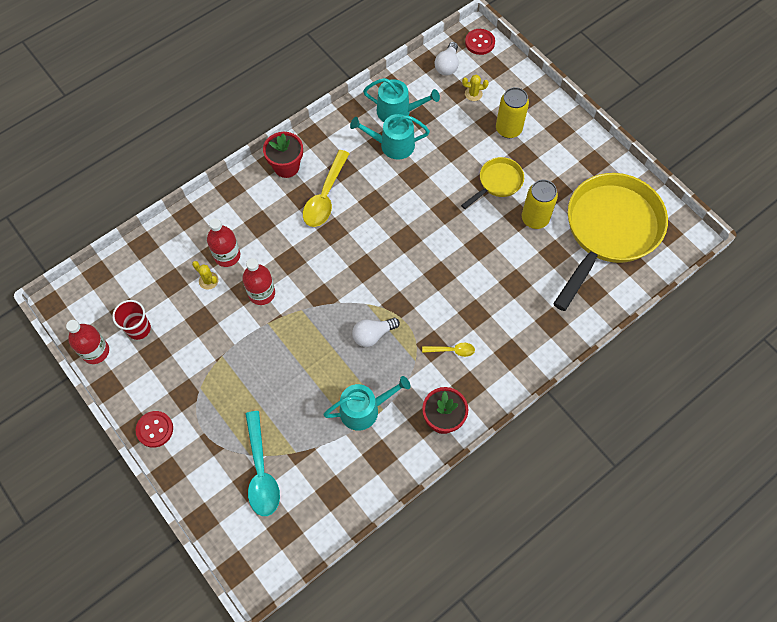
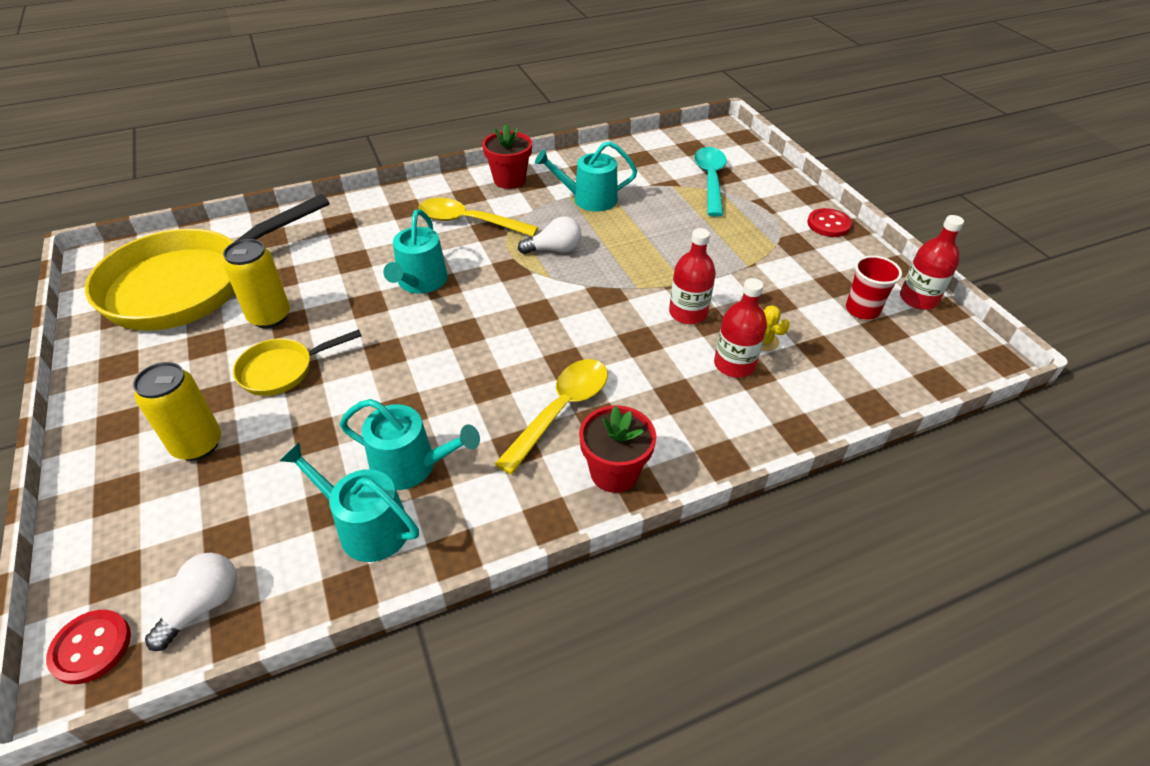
camera: 165 degrees left, 20 degrees down
(452, 350) = (468, 222): yellow spoon -> yellow spoon, size x1.95
(455, 274) = (420, 282): none -> turquoise watering can
(473, 94) = (202, 526): yellow cactus -> none

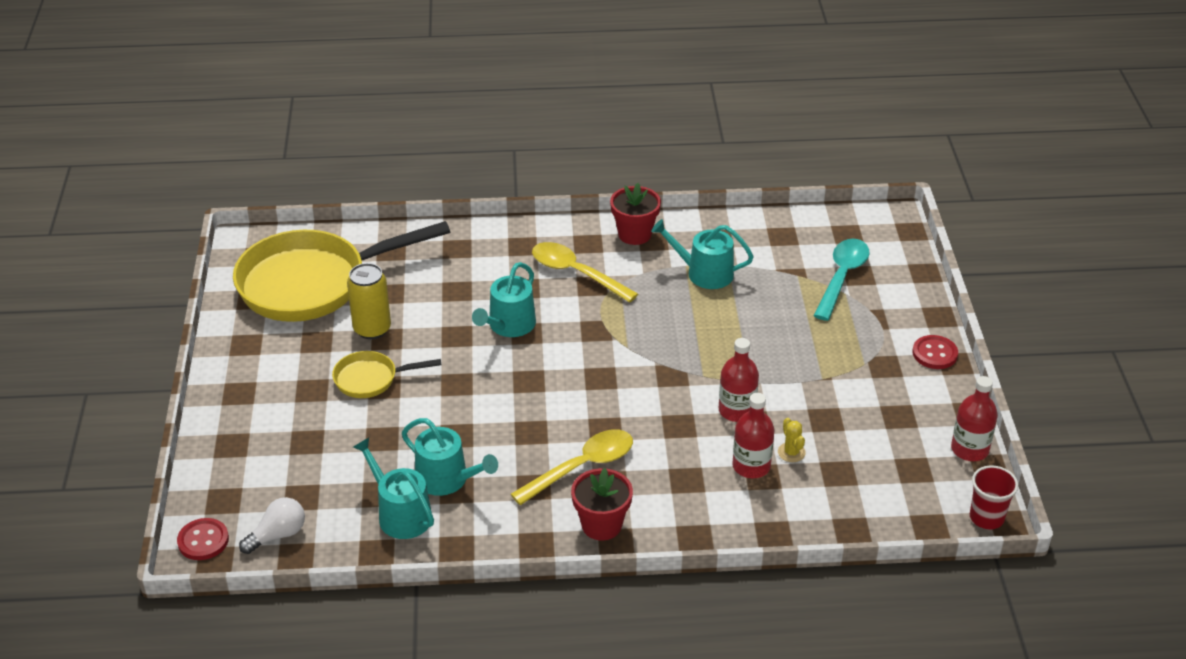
camera: 20 degrees right, 5 degrees down
(197, 444) = (294, 423): yellow can -> none
(554, 249) = (644, 320): white light bulb -> none
(862, 310) = (905, 446): red cup -> red cup (986, 518)

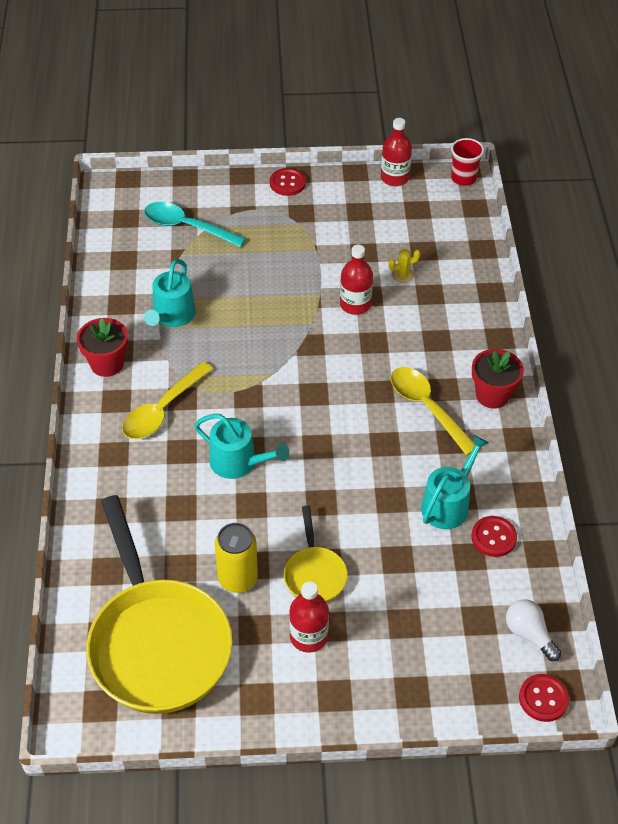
camera: 90 degrees left, 10 degrees up
(400, 514) = (493, 537): turquoise watering can -> red button
(751, 466) = (419, 300): red bottle -> red bottle (308, 636)

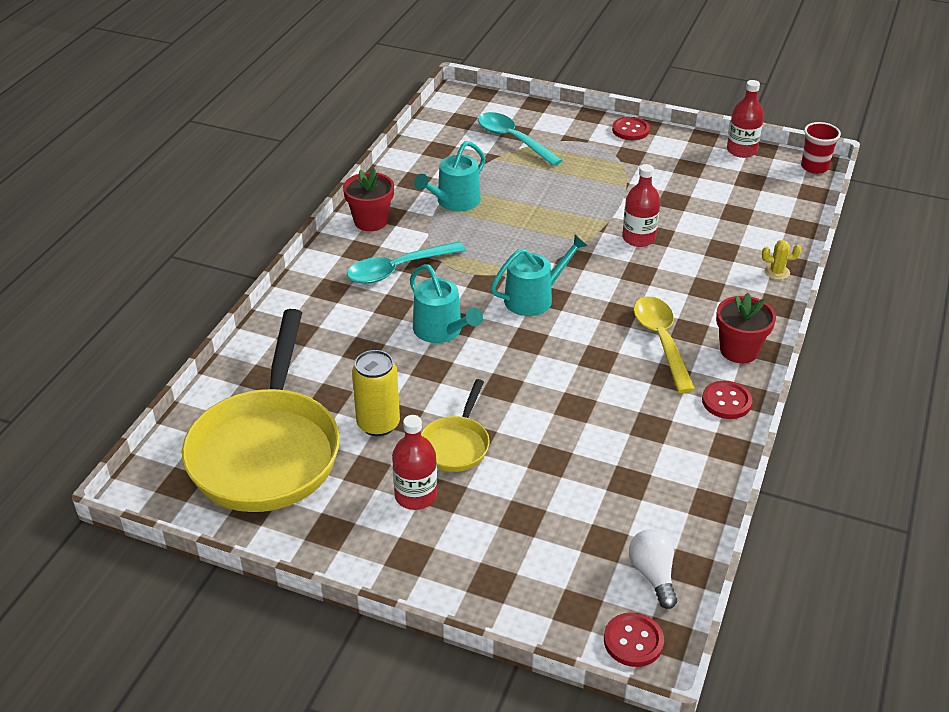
camera: 25 degrees right, 10 degrees down
(163, 410) = (398, 269): yellow spoon -> turquoise spoon
(402, 275) = (702, 227): yellow cactus -> yellow cactus (777, 272)
(448, 504) = (633, 429): turquoise watering can -> turquoise watering can (534, 298)
(493, 537) = (666, 474): red button -> red button (726, 401)

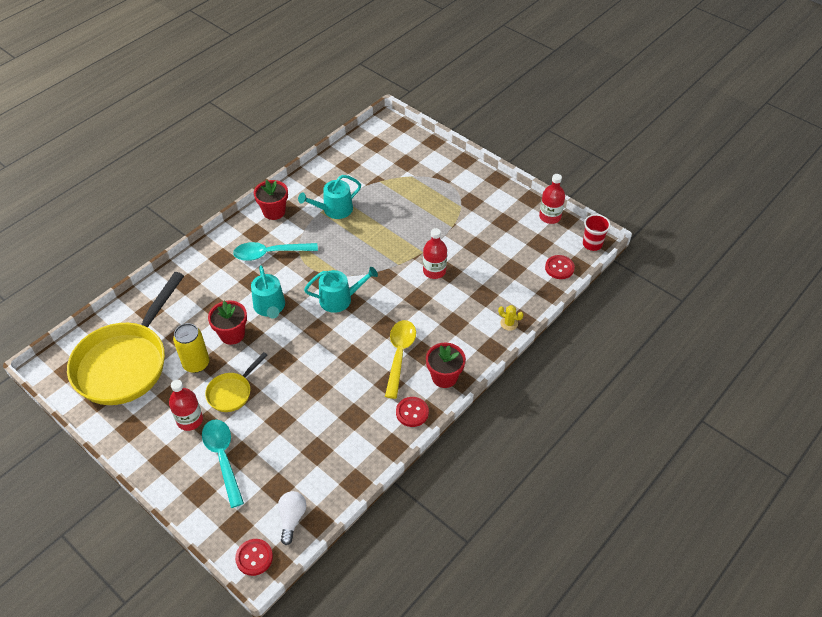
camera: 20 degrees right, 10 degrees up
(408, 375) = (232, 334): none -> red flower pot
(513, 140) = (400, 169): turquoise spoon -> turquoise spoon (223, 458)
(630, 130) = (484, 180): red button -> red button (559, 268)

